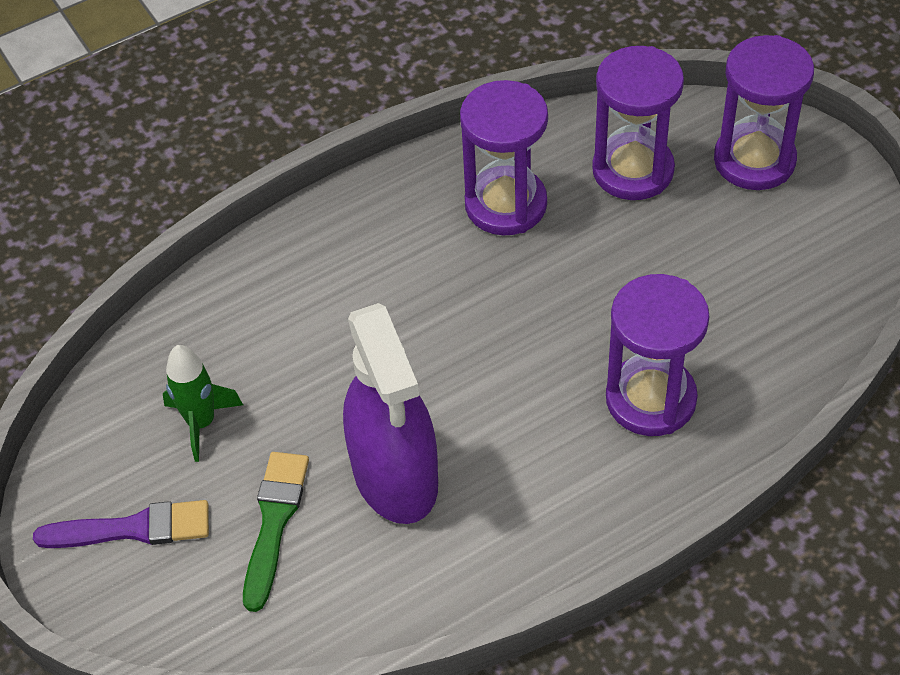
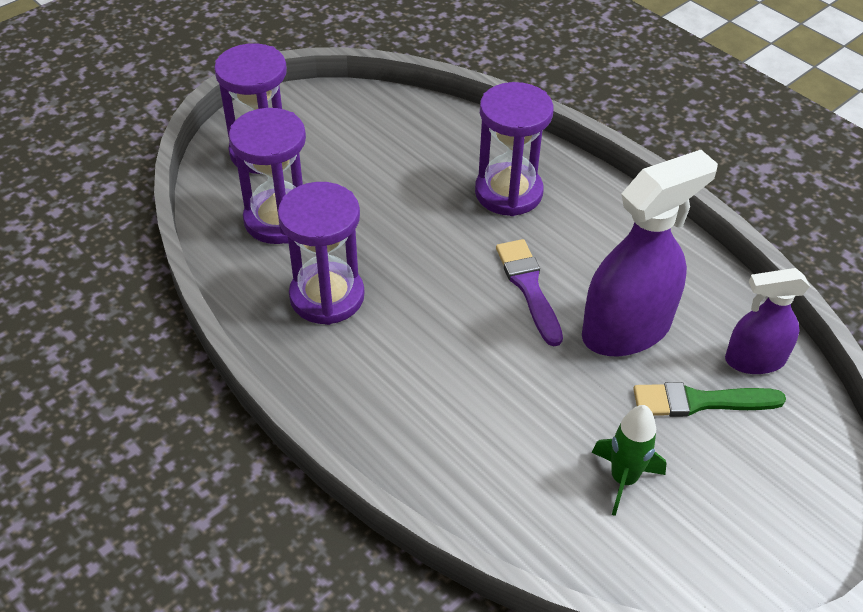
camera: 105 degrees left, 5 degrees down
(132, 529) = (750, 507): purple brush -> purple brush (529, 287)
(317, 600) = (754, 360): none -> purple spray bottle

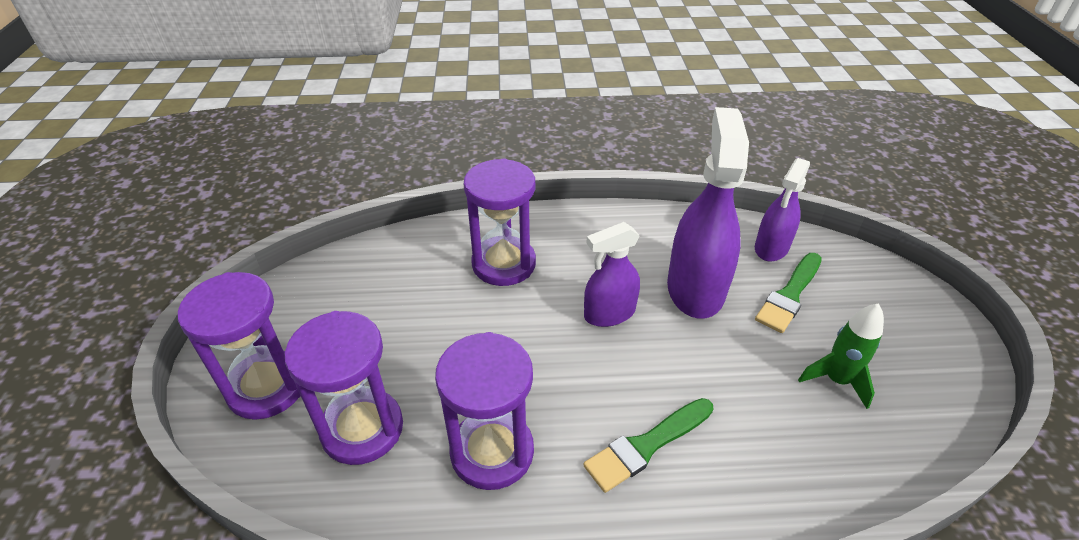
camera: 50 degrees left, 5 degrees down
(419, 380) = (647, 445): none -> green brush
(529, 287) = (609, 313): purple brush -> purple spray bottle

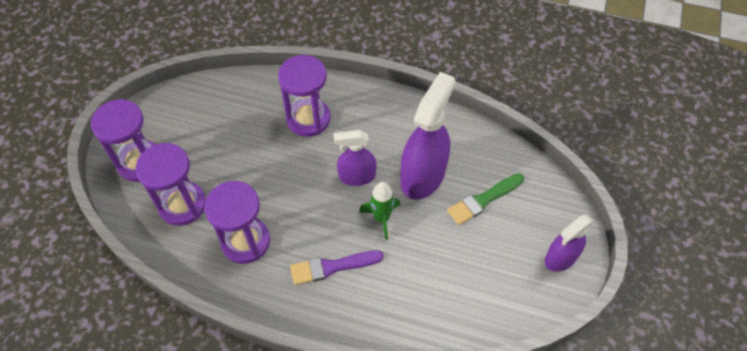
camera: 20 degrees right, 15 degrees up
(647, 445) = (332, 267): green brush -> purple brush
(771, 248) = (496, 160): purple spray bottle -> purple spray bottle (560, 258)
(836, 380) = (471, 266): green rocket -> green rocket (381, 218)

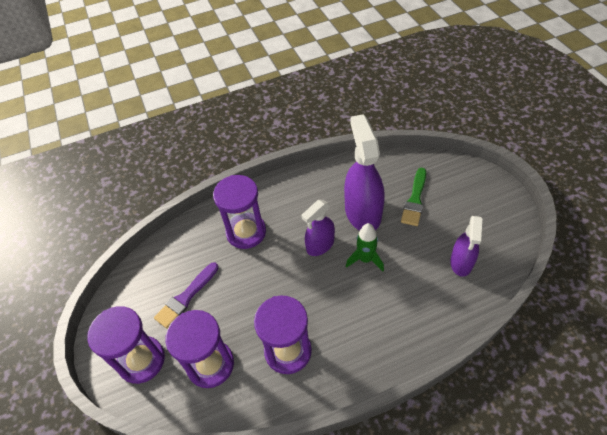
camera: 35 degrees left, 5 degrees down
(332, 267) = (367, 317): purple brush -> purple brush (186, 297)
(560, 258) = (494, 200): purple spray bottle -> purple spray bottle (461, 262)

